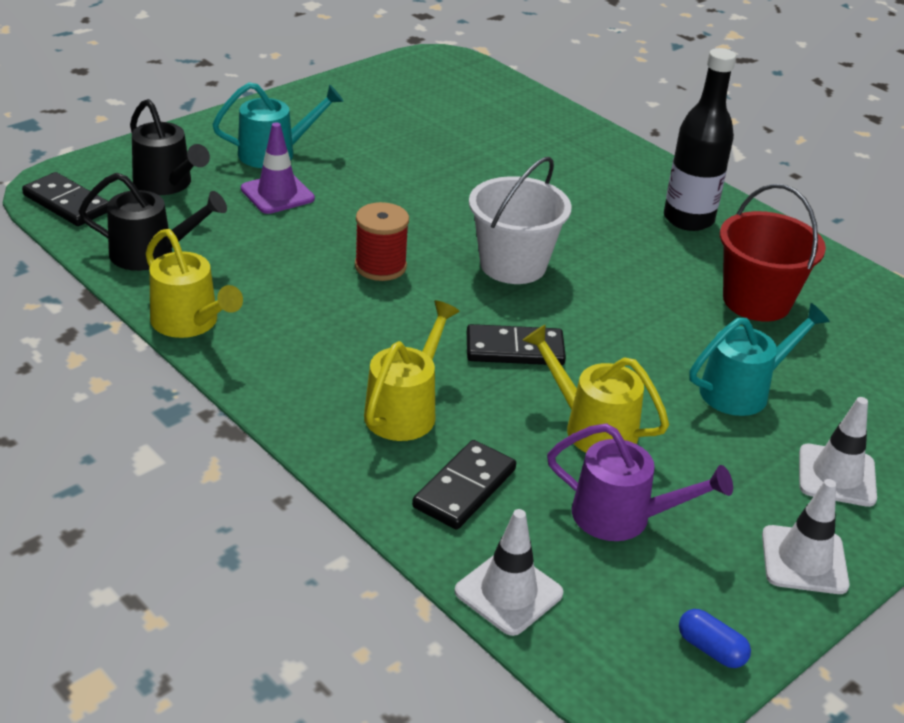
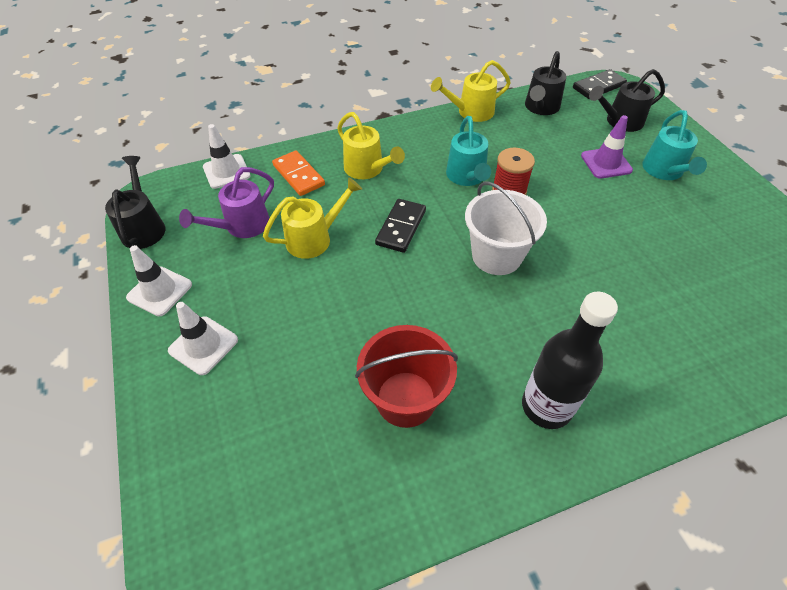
camera: 115 degrees right, 15 degrees up
(464, 488) = (299, 175): black domino -> orange domino
(711, 649) = (144, 227): blue capsule -> black watering can
(743, 390) = (307, 333): turquoise watering can -> turquoise watering can (467, 177)

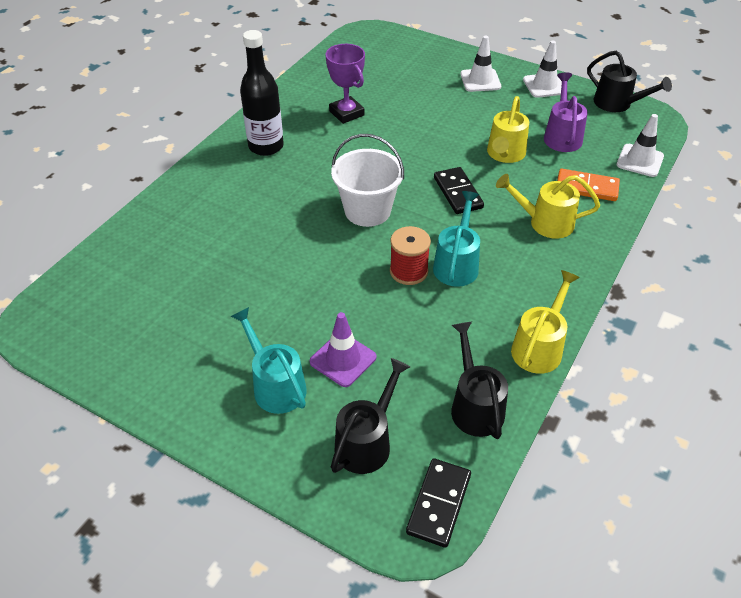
camera: 140 degrees right, 5 degrees down
(406, 399) = (346, 113): red bucket -> purple trophy
(467, 177) = (457, 263): turquoise watering can -> turquoise watering can turned 60 degrees clockwise

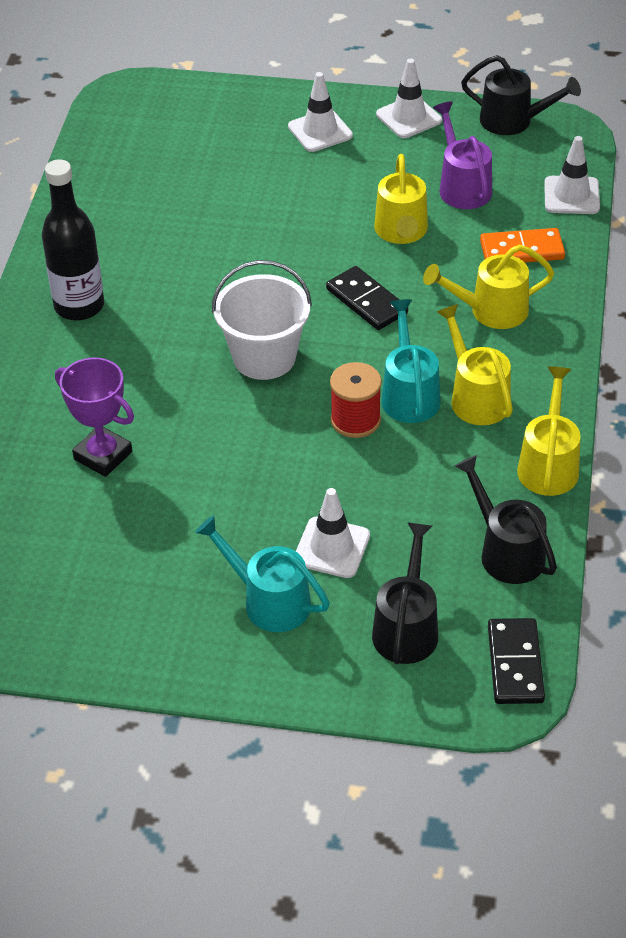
camera: 20 degrees left, 0 degrees up
(343, 359) = (332, 548): purple traffic cone -> white traffic cone
(346, 113) = (163, 228): purple trophy -> purple trophy (103, 455)
(505, 279) = (475, 396): none -> yellow watering can

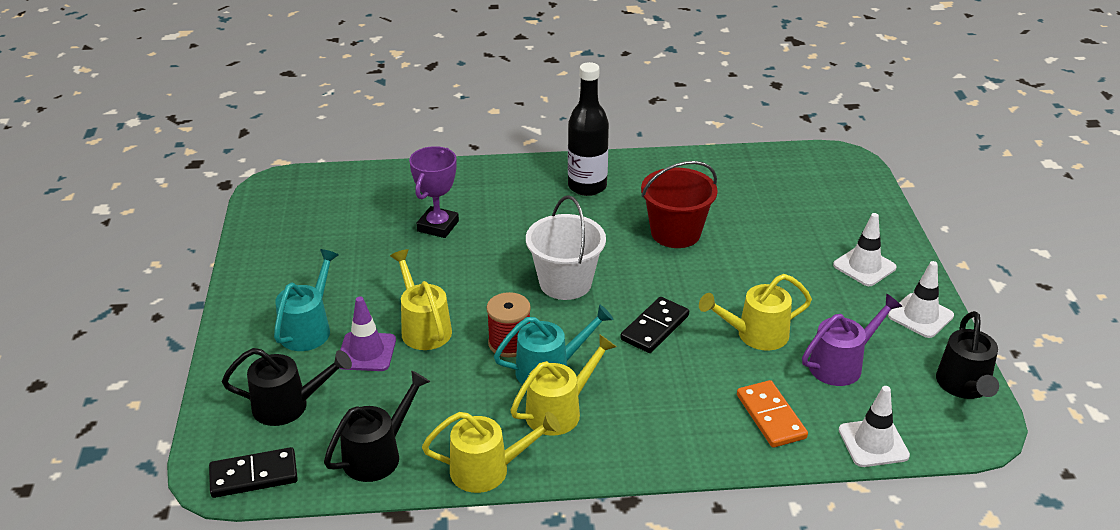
camera: 75 degrees right, 10 degrees down
(206, 251) = (675, 233): none -> red bucket
(332, 548) = (366, 352): white traffic cone -> purple traffic cone
(490, 311) = (675, 406): yellow watering can -> yellow watering can (423, 327)

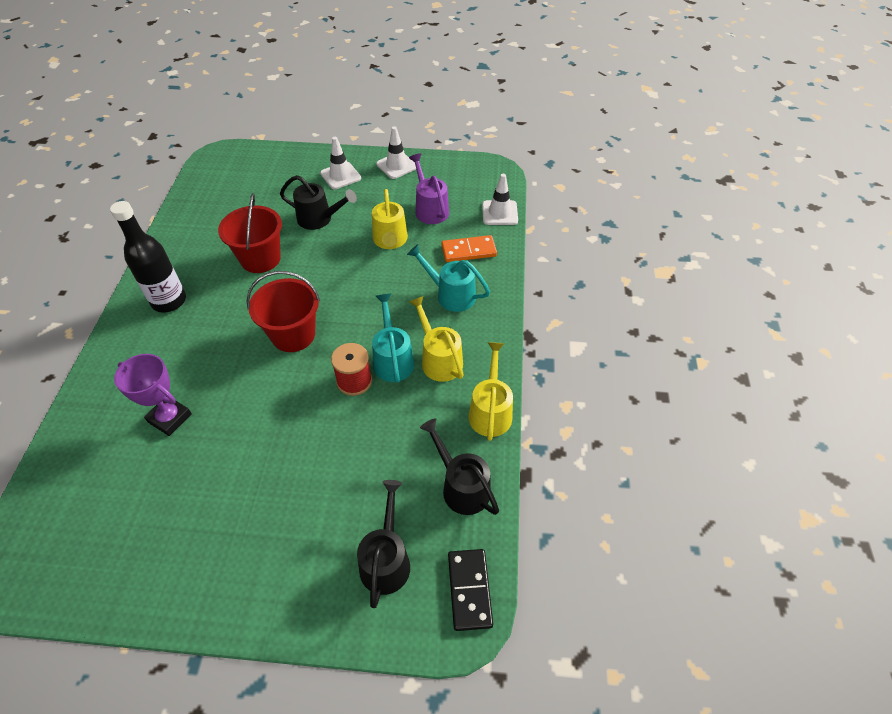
camera: 80 degrees left, 15 degrees up
(309, 328) = (281, 540): turquoise watering can -> turquoise watering can (450, 294)
(366, 352) = (332, 489): purple traffic cone -> none
(423, 327) = (313, 441): yellow watering can -> none
(565, 283) = (293, 335): white bucket -> red bucket
(654, 327) = (365, 291): black domino -> none
(964, 387) = (462, 166): black watering can -> black watering can (319, 219)

